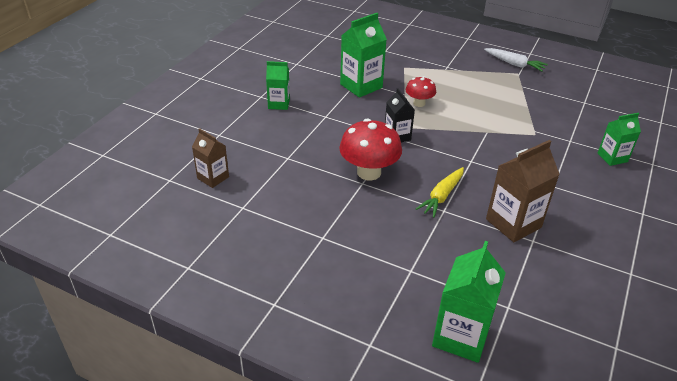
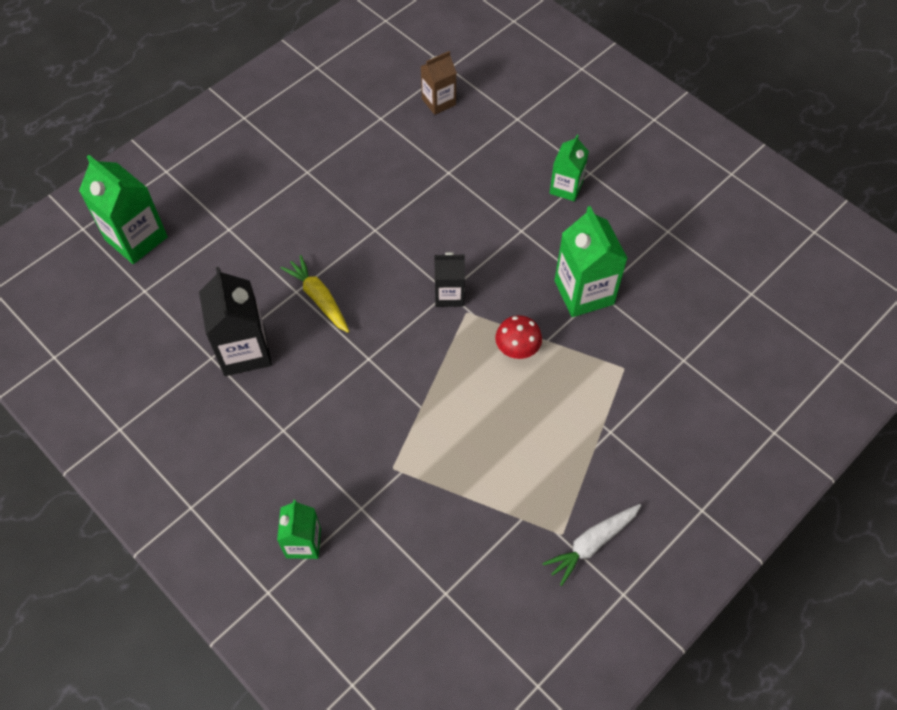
camera: 110 degrees right, 20 degrees up
(369, 172) = (390, 241): red mushroom -> none
(513, 223) = (244, 351): brown carton -> black carton

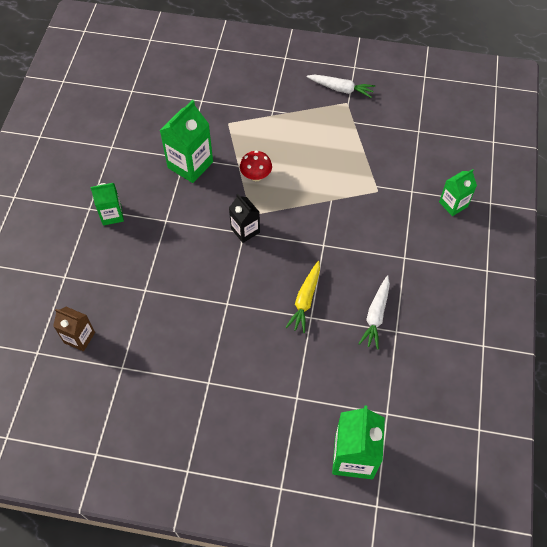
camera: 125 degrees left, 0 degrees up
(244, 351) = (376, 315): black carton -> white carrot

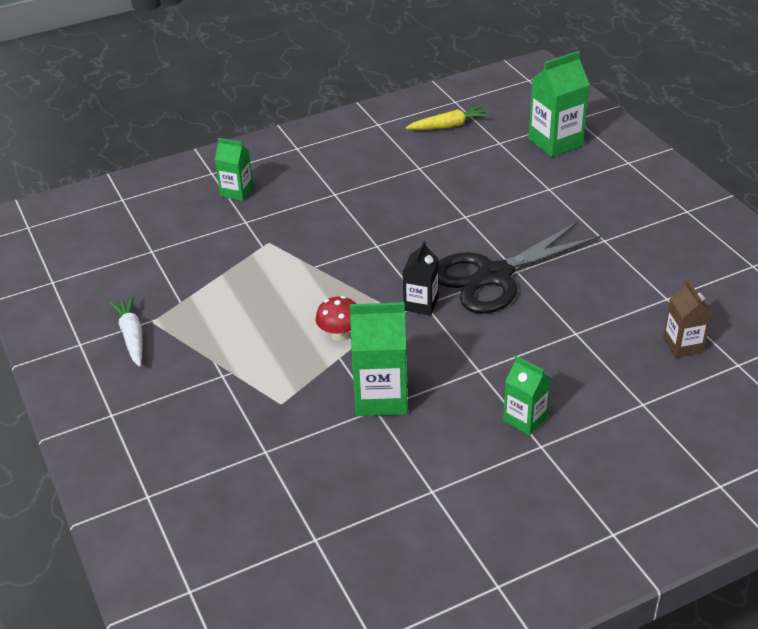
camera: 125 degrees left, 20 degrees down
(234, 287) = (494, 276): none -> black scissors
(305, 300) = (452, 227): yellow carrot -> yellow carrot (448, 126)
(376, 315) = (417, 183): white carrot -> none

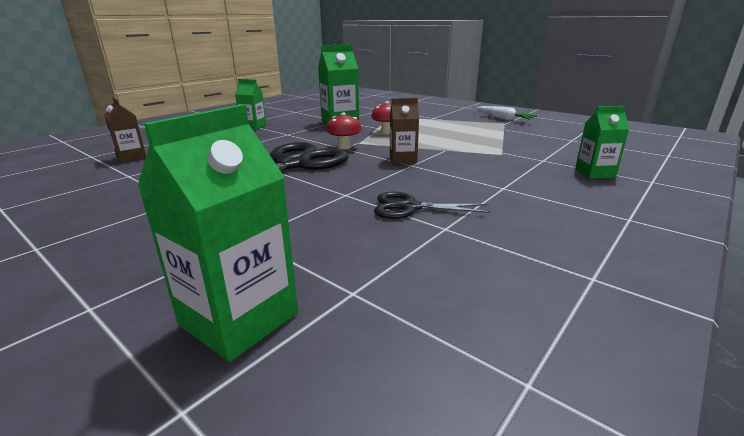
camera: 155 degrees right, 15 degrees down
(376, 258) = (403, 159): none -> brown carton
(421, 304) = (344, 147): black carton -> red mushroom
(426, 190) = (409, 207): none -> black scissors
(448, 126) = (472, 305): yellow carrot -> none

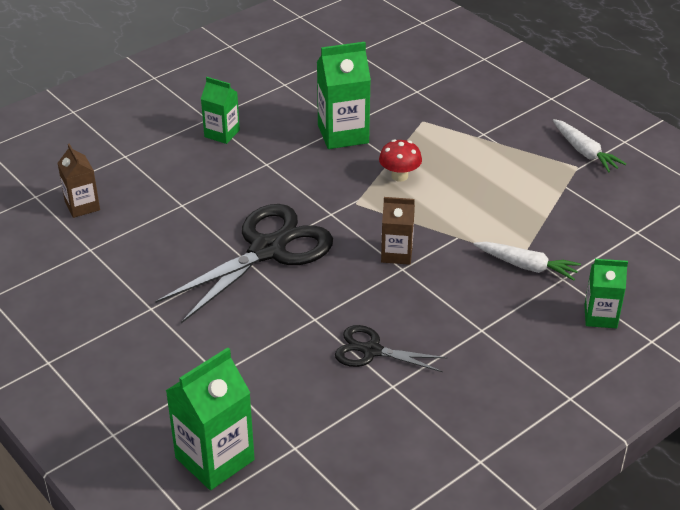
camera: 10 degrees right, 15 degrees up
(344, 147) = (334, 212): red mushroom -> none
(510, 157) = (526, 266): none -> white carrot

